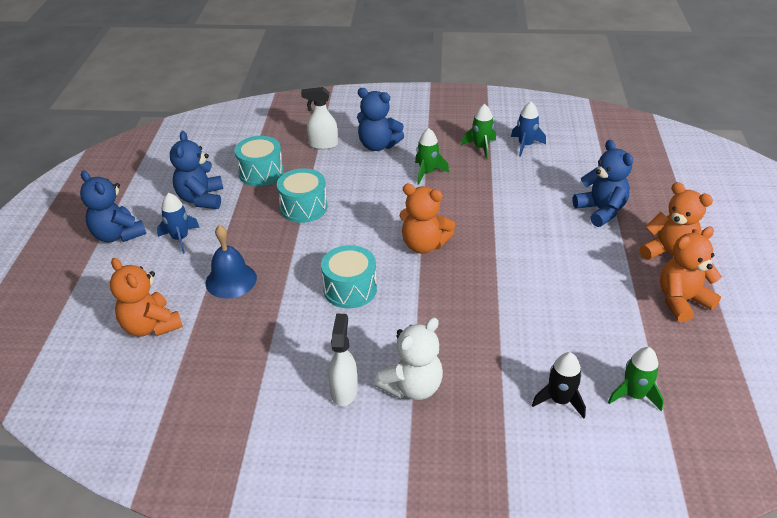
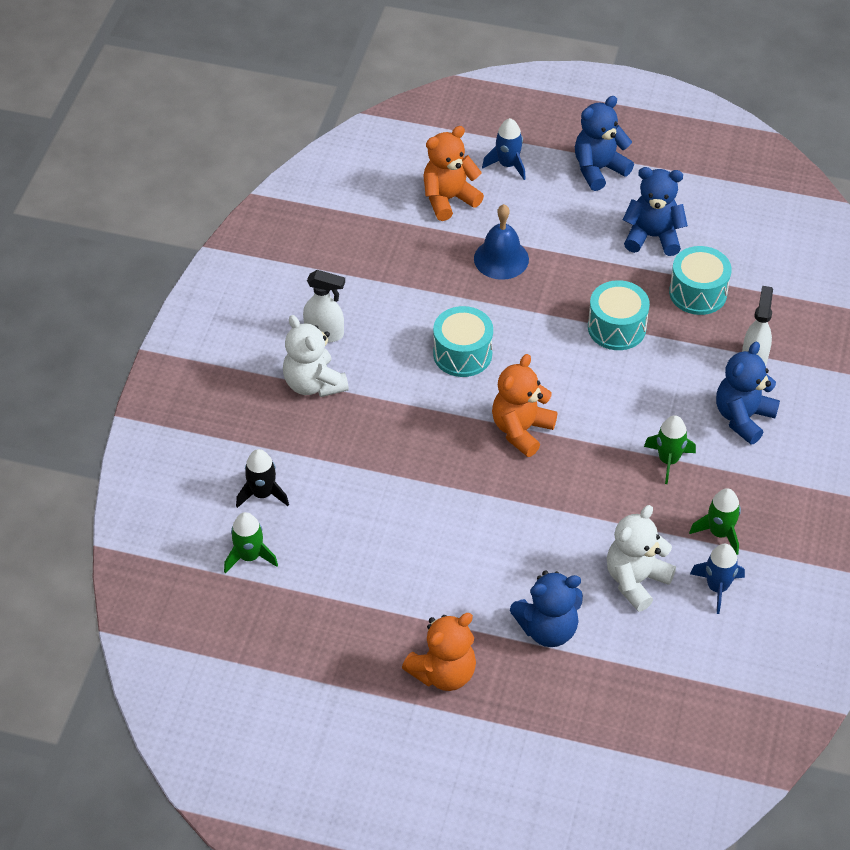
camera: 100 degrees right, 10 degrees up
(180, 238) = (581, 219): blue rocket -> blue rocket (507, 165)
(538, 177) = (636, 580): none -> white teddy bear
(682, 301) = (364, 652): orange teddy bear -> none

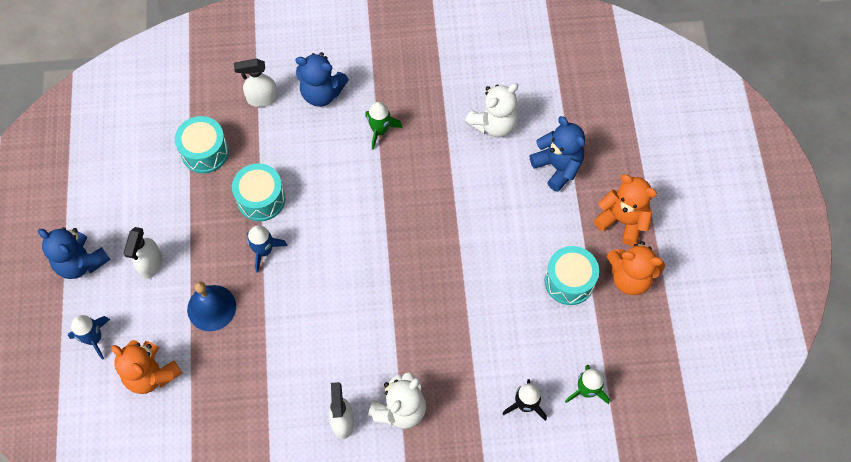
camera: 110 degrees left, 15 degrees up
(462, 354) = (327, 303): turquoise drum -> turquoise drum (569, 281)
(521, 430) = (389, 236): orange teddy bear -> orange teddy bear (630, 277)
(573, 221) = (150, 264): none -> white spray bottle
(636, 580) = (494, 124): white teddy bear -> white teddy bear turned 60 degrees counterclockwise
(652, 237) = (151, 199): blue teddy bear -> none
(717, 588) = (478, 74): blue rocket -> blue rocket (264, 251)
(719, 533) = (432, 84): green rocket -> none

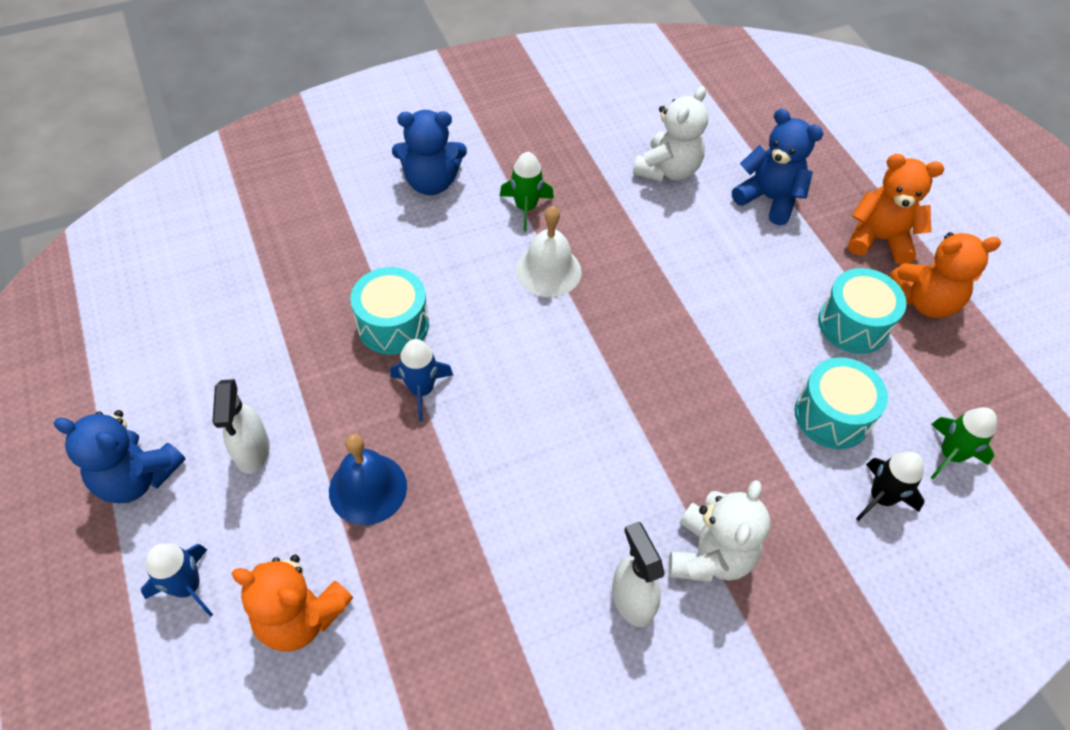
camera: 20 degrees left, 10 degrees down
(205, 152) = (291, 284): turquoise drum -> turquoise drum (832, 415)
(262, 99) = (352, 205): white spray bottle -> none
(377, 185) = (548, 270): none -> white bell

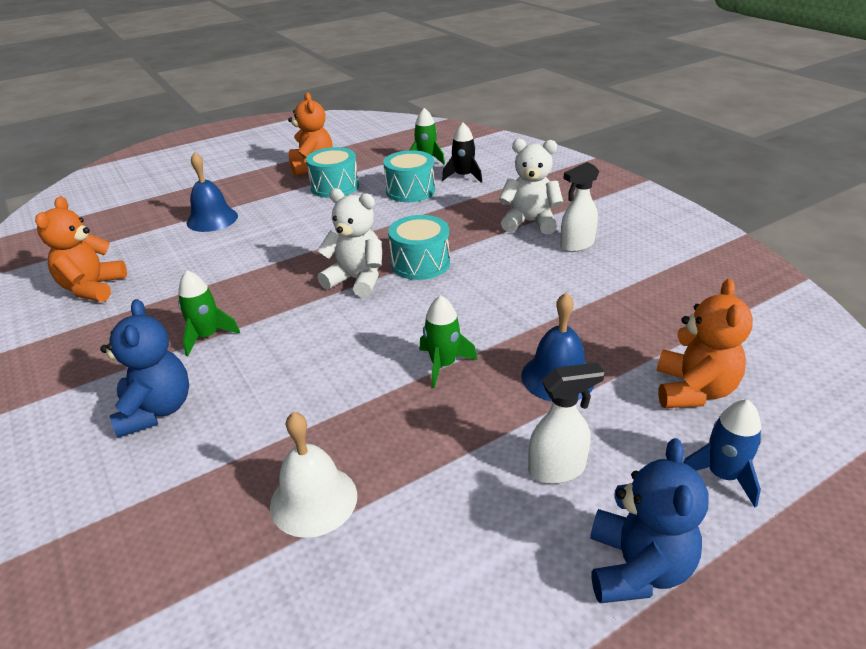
camera: 95 degrees left, 20 degrees down
(393, 324) = (369, 399): turquoise drum -> turquoise drum (420, 263)
(421, 390) = (443, 365): blue rocket -> green rocket
(548, 270) = (291, 312): white bell -> white bell (313, 500)
(667, 170) = (169, 264): white teddy bear -> white teddy bear (357, 280)
(769, 198) = (212, 219): blue teddy bear -> blue bell
(879, 239) = (257, 180): orange teddy bear -> orange teddy bear (92, 288)

